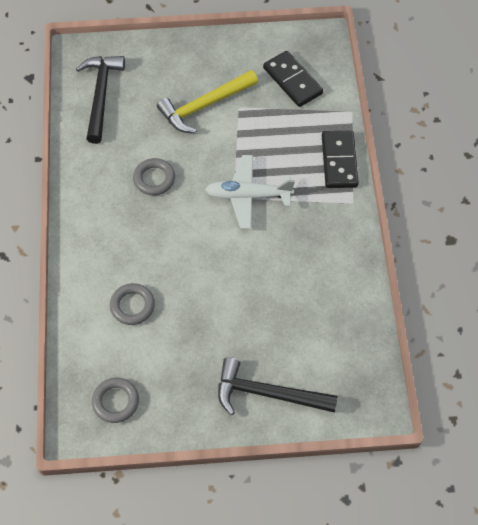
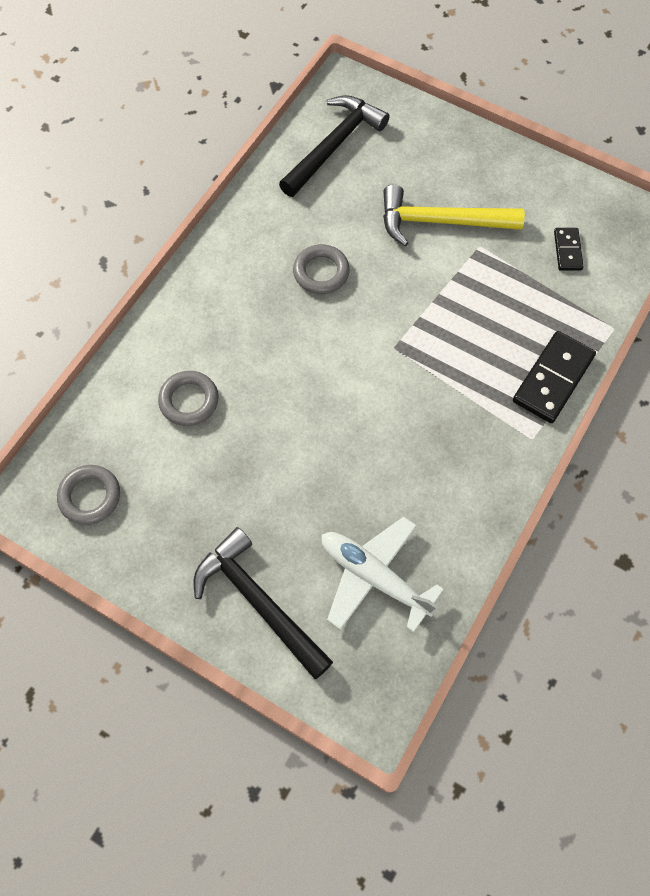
camera: 35 degrees right, 5 degrees up
(248, 196) = (412, 355): white plane -> white plane (374, 576)
(292, 81) = (567, 250): black domino -> black domino, size x0.56

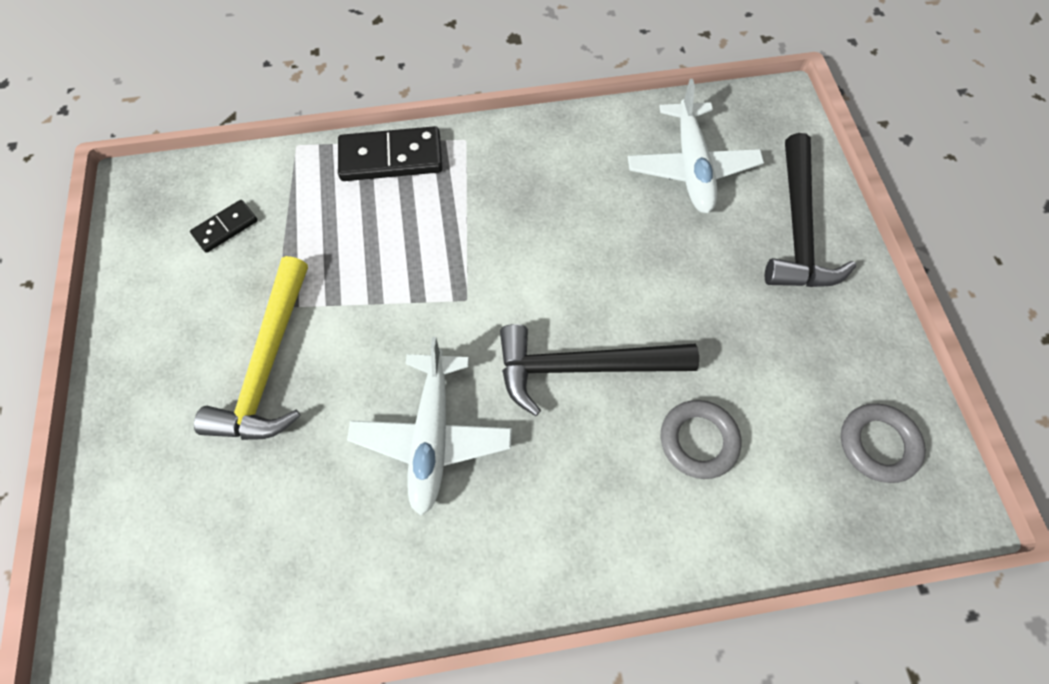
camera: 130 degrees left, 0 degrees up
(321, 272) = (432, 436): grey ring -> white plane
(334, 146) = (223, 574): black hammer -> black hammer (582, 367)
(440, 221) = (268, 364): yellow hammer -> yellow hammer turned 45 degrees clockwise

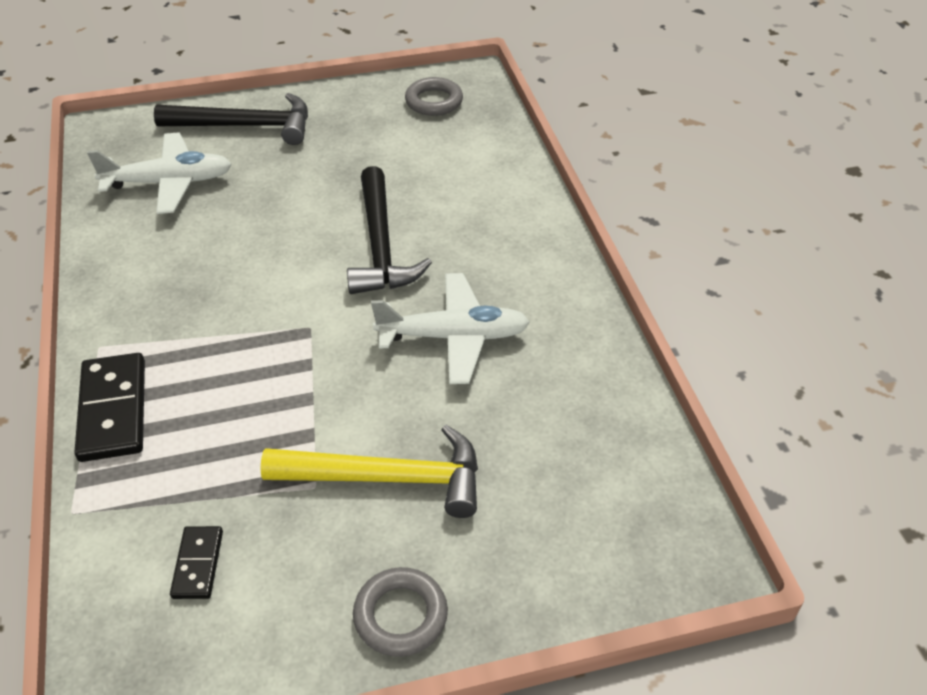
camera: 95 degrees left, 20 degrees down
(225, 228) = (198, 564): black domino -> black domino turned 45 degrees clockwise
(698, 440) = (440, 182): grey ring -> grey ring (400, 615)

